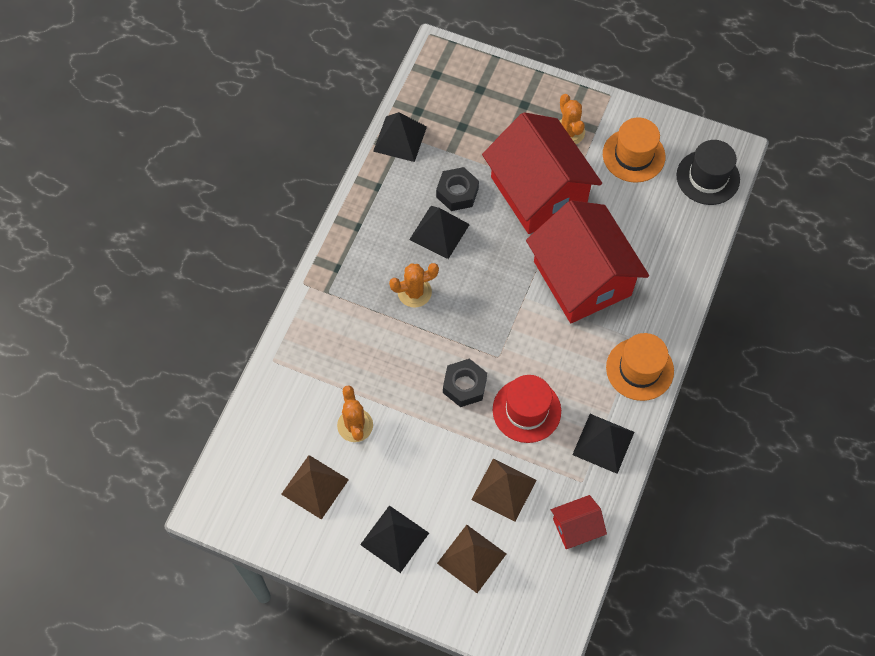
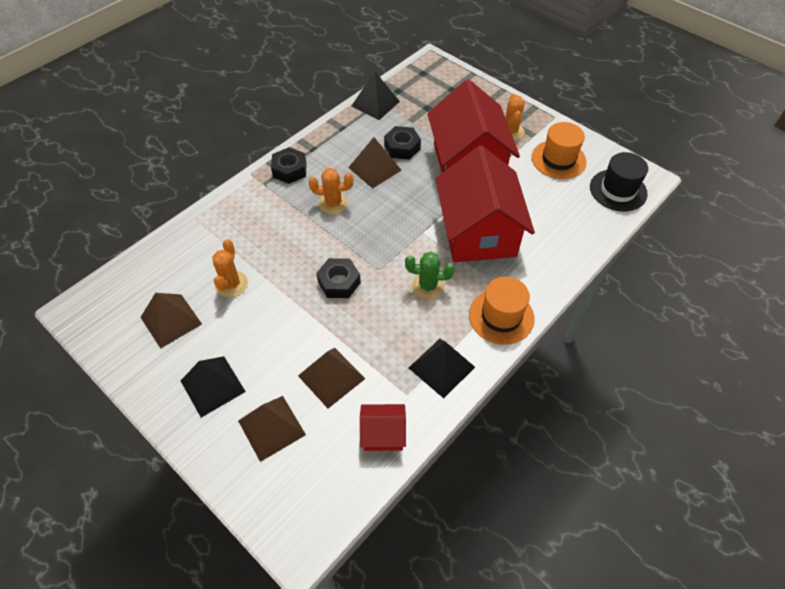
camera: 20 degrees right, 10 degrees down
(345, 264) = (289, 170): none -> black nut
(439, 232) = (374, 169): black pyramid -> brown pyramid
(526, 410) = (383, 318): red hat -> none
(555, 359) = (428, 286): none -> green cactus

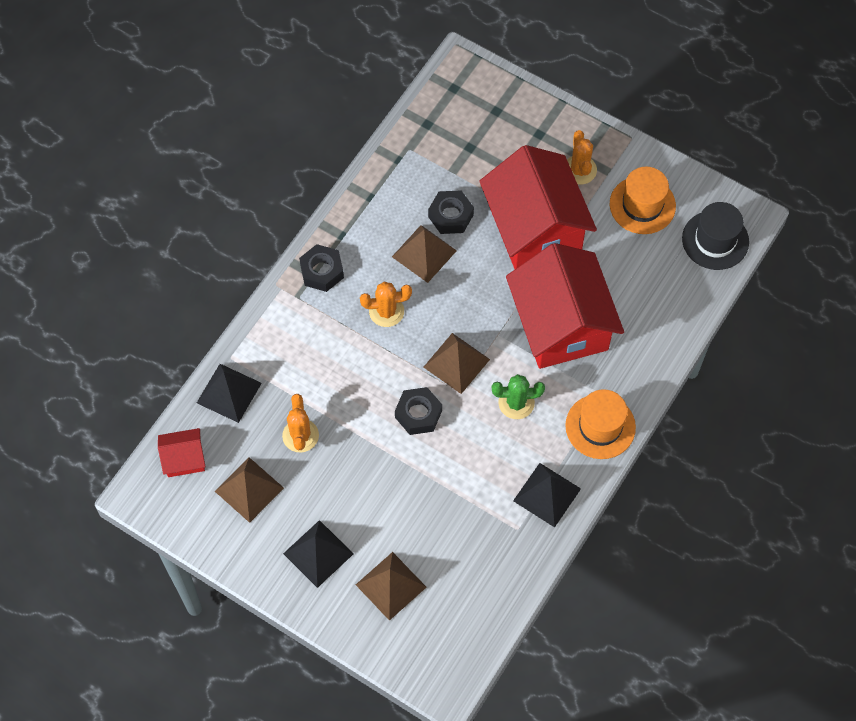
camera: 10 degrees left, 10 degrees up
(331, 377) = (437, 524): brown pyramid -> brown pyramid (456, 363)
(375, 103) = (403, 150): black pyramid -> black pyramid (229, 393)
(383, 434) = (502, 573): red house -> red house (184, 459)

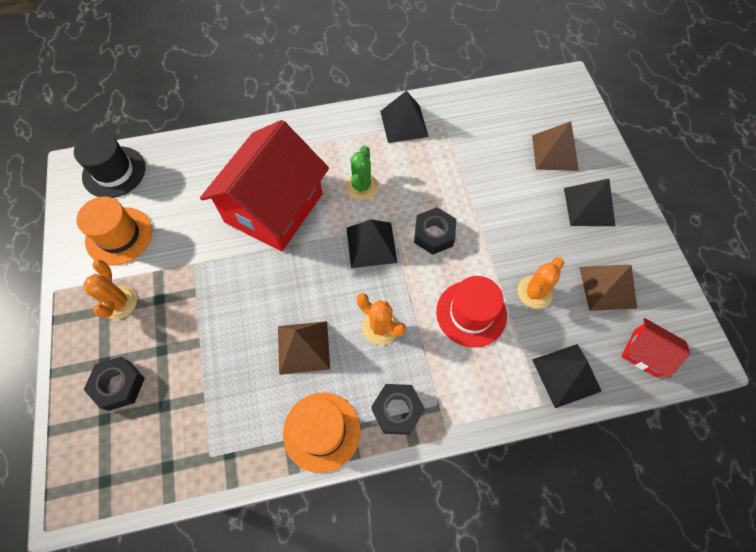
camera: 135 degrees left, 0 degrees up
(333, 377) = (471, 313): none -> red hat
(450, 216) = (249, 359): black nut -> black nut (119, 385)
(456, 363) = (371, 245): brown pyramid -> black pyramid
(516, 403) = (361, 186): green cactus -> green cactus turned 60 degrees clockwise
(535, 227) = (205, 289): red house -> none
(579, 170) = (119, 302): orange cactus -> orange cactus turned 45 degrees counterclockwise
(600, 426) = (327, 131): orange hat -> orange hat (321, 431)

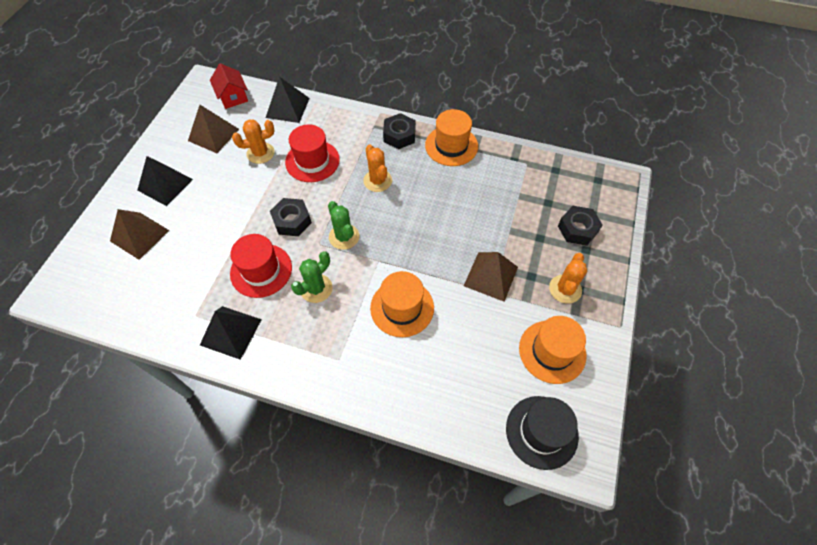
camera: 150 degrees left, 5 degrees down
(274, 208) = (402, 307): red house -> orange hat
(303, 347) = (437, 193): brown pyramid -> brown pyramid (490, 276)
(371, 245) = (344, 237): black pyramid -> green cactus
(422, 177) = (261, 270): none -> red hat

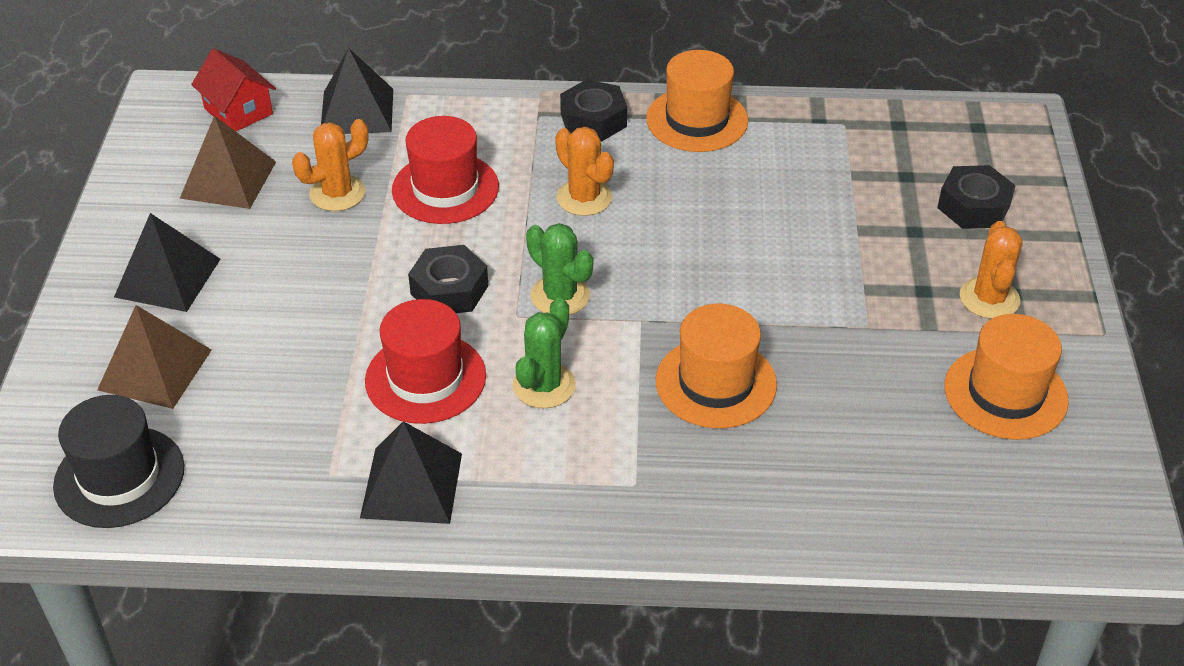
camera: 15 degrees left, 15 degrees down
(490, 276) = (853, 304): brown pyramid -> none
(541, 432) = (1036, 512): black hat -> black hat (119, 477)

